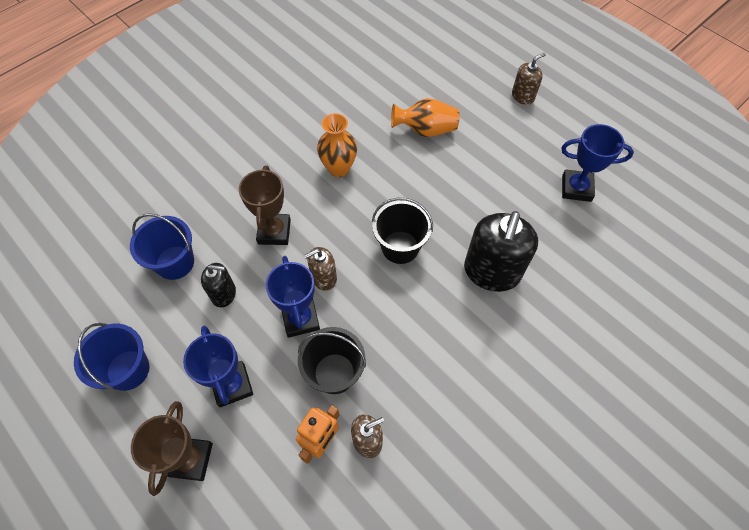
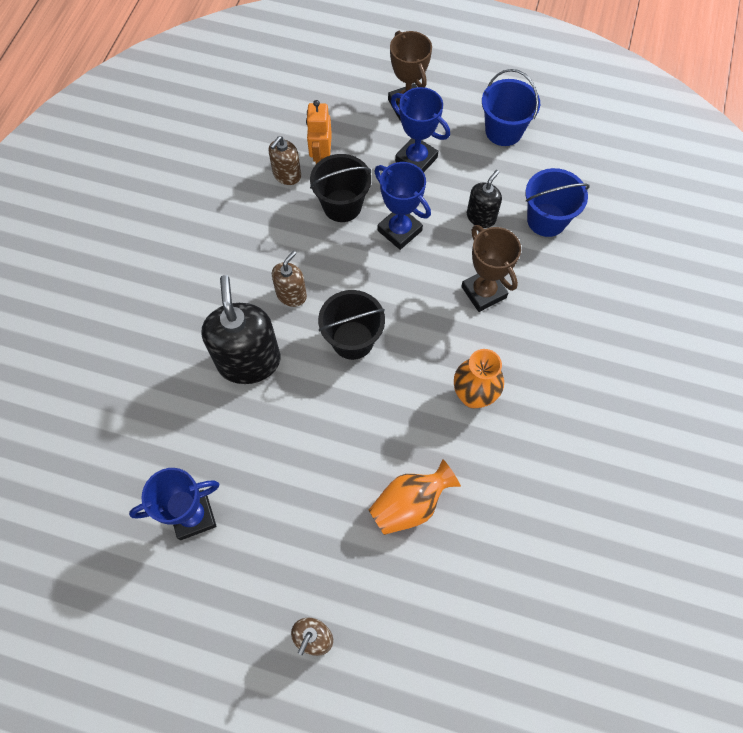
camera: 150 degrees right, 5 degrees up
(224, 294) = (481, 217): black soap dispenser -> black soap dispenser turned 150 degrees clockwise
(323, 278) = (405, 274): brown soap dispenser -> brown soap dispenser (291, 295)

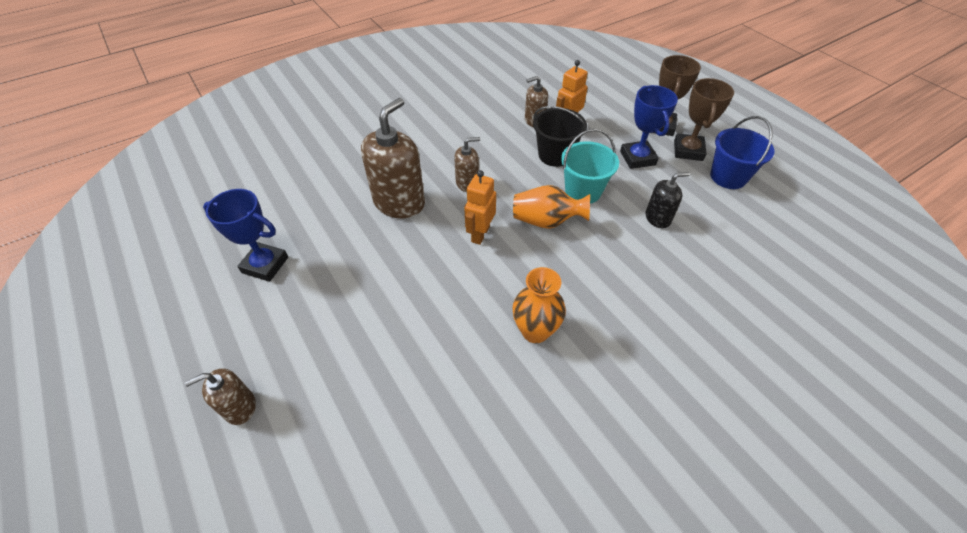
camera: 40 degrees right, 15 degrees down
(249, 361) = (399, 202): black soap dispenser -> brown soap dispenser
(352, 340) = (480, 234): black bucket -> orange robot
(399, 230) = (583, 191): blue trophy -> turquoise bucket
(410, 504) = (406, 370): orange vase -> orange vase (546, 221)
(483, 292) = (613, 266): brown trophy -> brown trophy (688, 151)
(546, 220) = (716, 251): blue bucket -> none

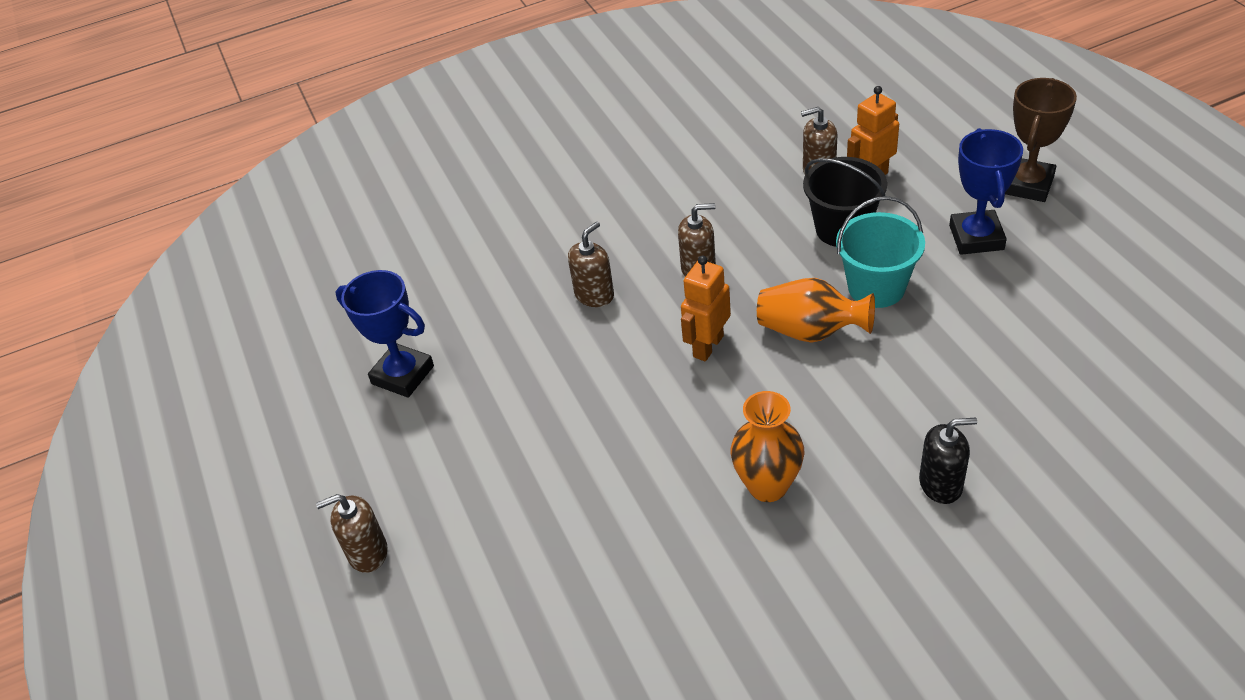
camera: 15 degrees right, 5 degrees down
(399, 202) = (594, 295): brown soap dispenser -> brown soap dispenser, size x0.53
(657, 218) = (987, 334): black soap dispenser -> black soap dispenser (941, 484)
(688, 151) = (1065, 227): brown trophy -> none
(728, 177) = (1122, 273): blue bucket -> none

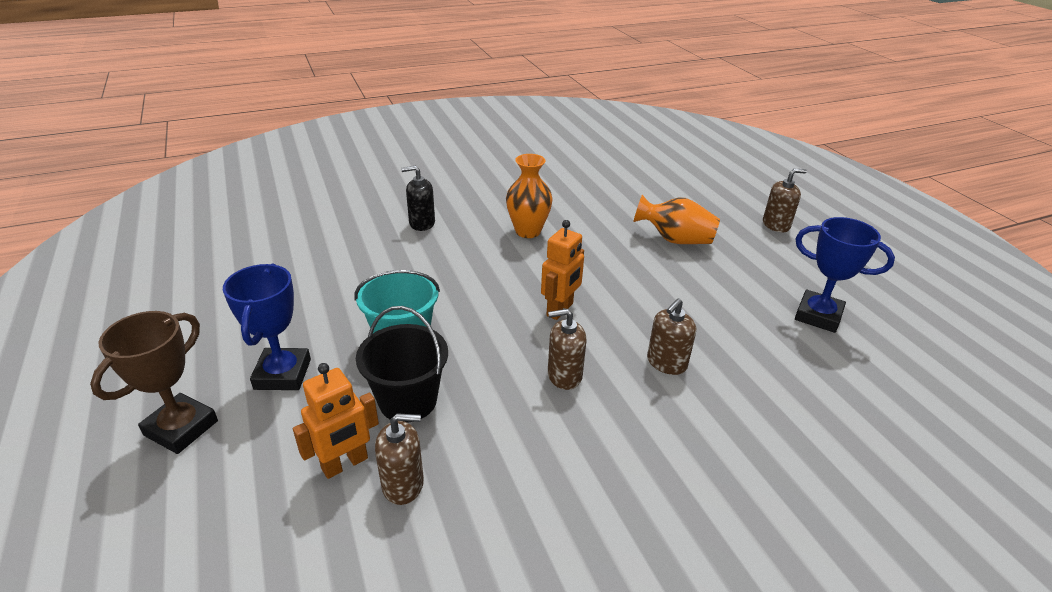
camera: 175 degrees right, 10 degrees down
(810, 331) = (473, 311): orange vase -> orange vase (675, 240)

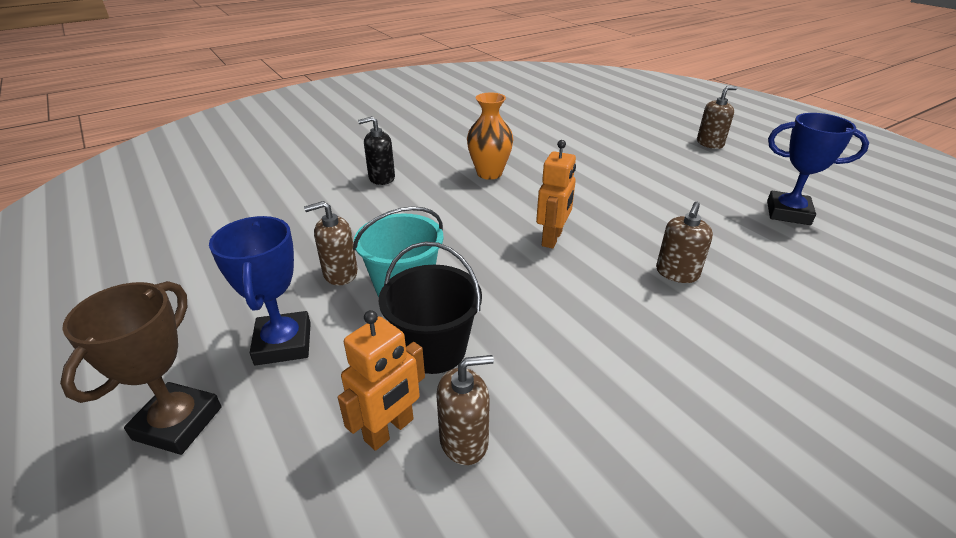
camera: 10 degrees left, 0 degrees up
(564, 375) = (585, 299): brown soap dispenser -> brown soap dispenser (340, 273)
(675, 240) = (629, 165): orange vase -> none

